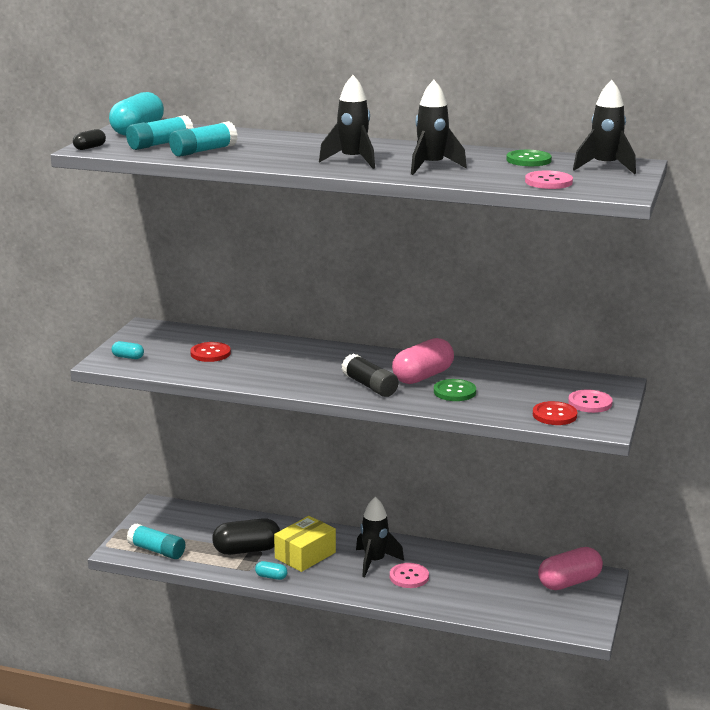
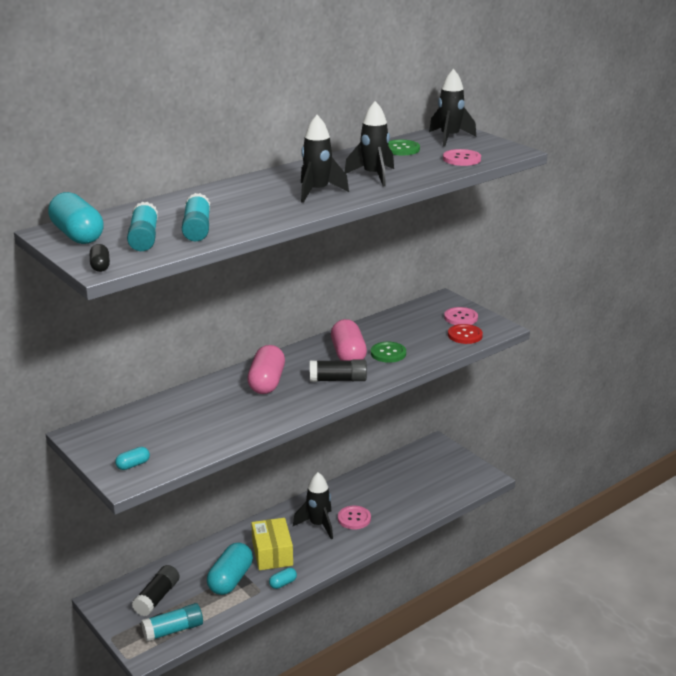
camera: 55 degrees left, 5 degrees up
(187, 527) = (157, 598): none -> black glue stick
(210, 353) = (184, 423): red button -> none
(247, 550) = (230, 580): black capsule -> turquoise capsule
(569, 582) = (429, 458): pink capsule -> pink capsule (266, 382)

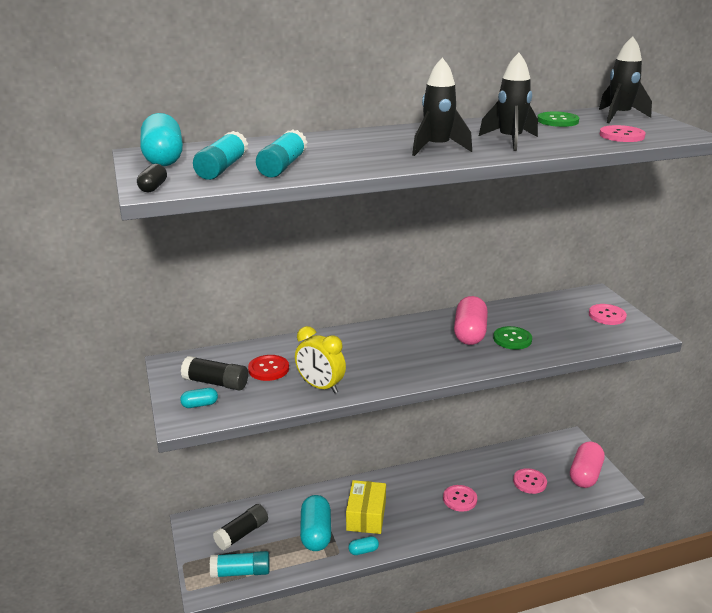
camera: 20 degrees right, 0 degrees up
(230, 580) = (316, 533): turquoise capsule -> turquoise capsule turned 45 degrees counterclockwise
(237, 427) = (320, 387): none -> yellow clock
(266, 382) = (374, 346): pink capsule -> pink capsule (585, 474)
(318, 525) = (422, 497): black rocket -> none
(338, 380) = (447, 357): black glue stick -> black glue stick (216, 383)
(412, 489) = (529, 482): none -> pink button
(465, 335) = (604, 335): red button -> red button (268, 369)

